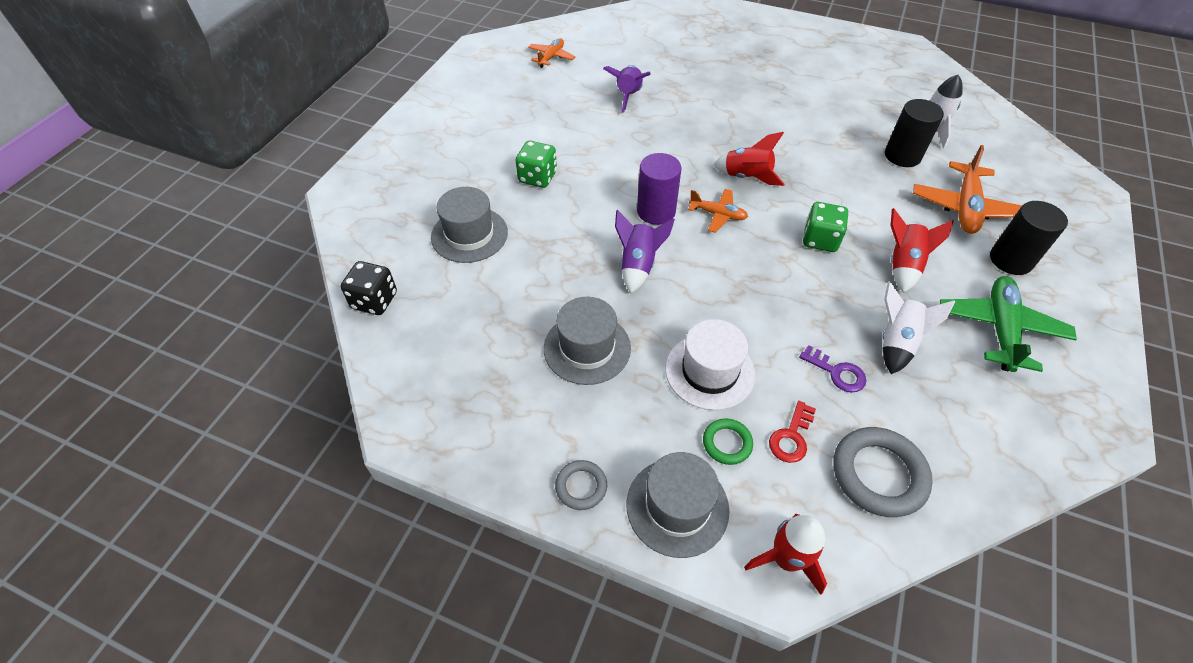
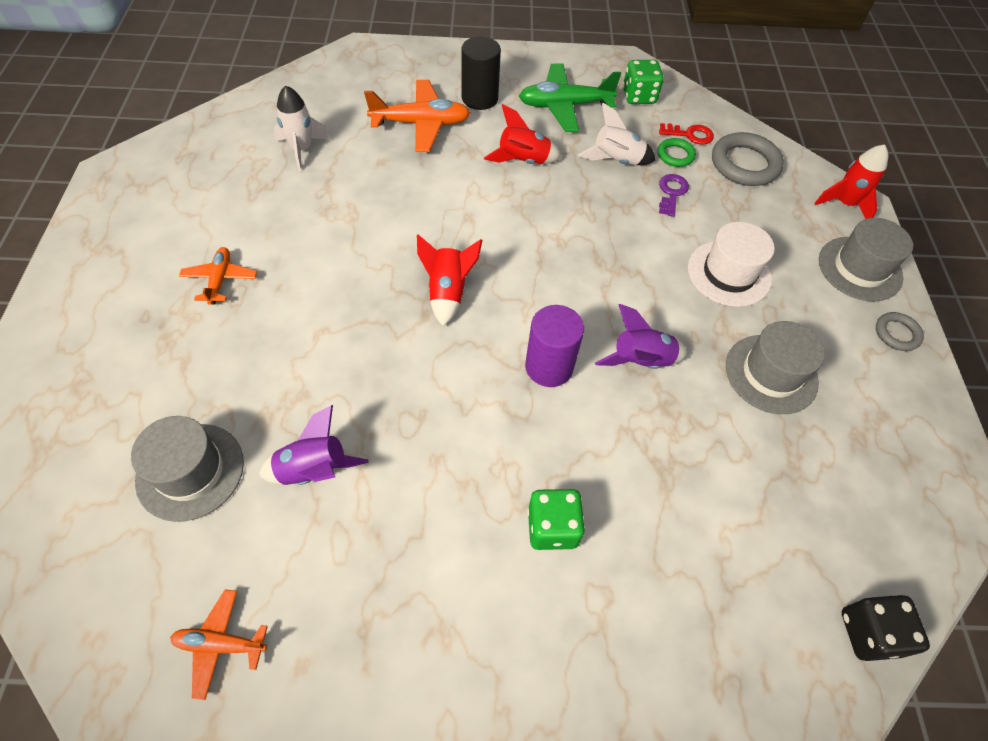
camera: 115 degrees left, 5 degrees up
(469, 234) = (701, 568): grey hat -> grey hat (190, 471)
(718, 214) = (524, 307): orange plane -> orange plane (220, 280)
(727, 443) = (786, 249): green ring -> green ring (675, 155)
(791, 437) = (751, 212): red key -> red key (690, 135)
(820, 240) = (519, 219): green dice -> green dice (639, 96)
(902, 156) = (354, 168): black cylinder -> none

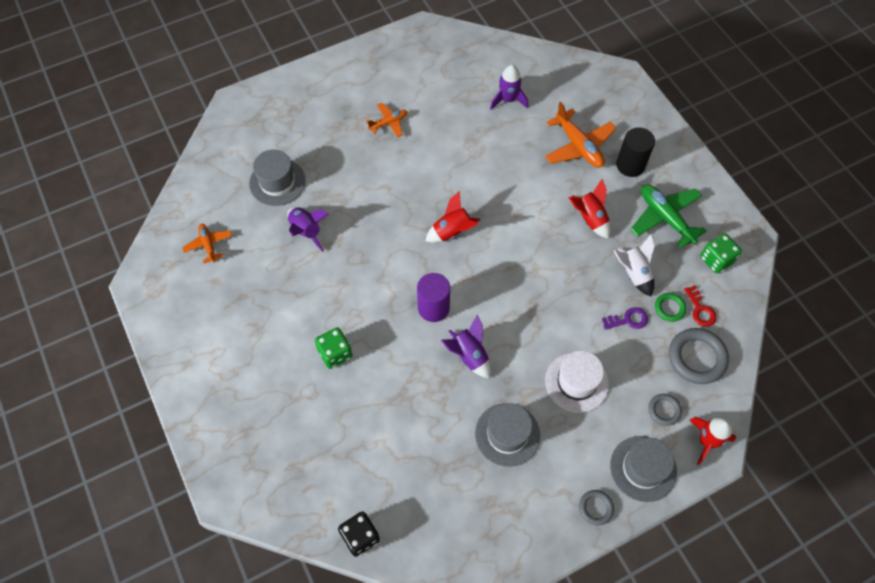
camera: 65 degrees right, 5 degrees up
(302, 149) = (508, 100): white rocket -> purple rocket
(796, 218) = (664, 410): none -> grey ring

